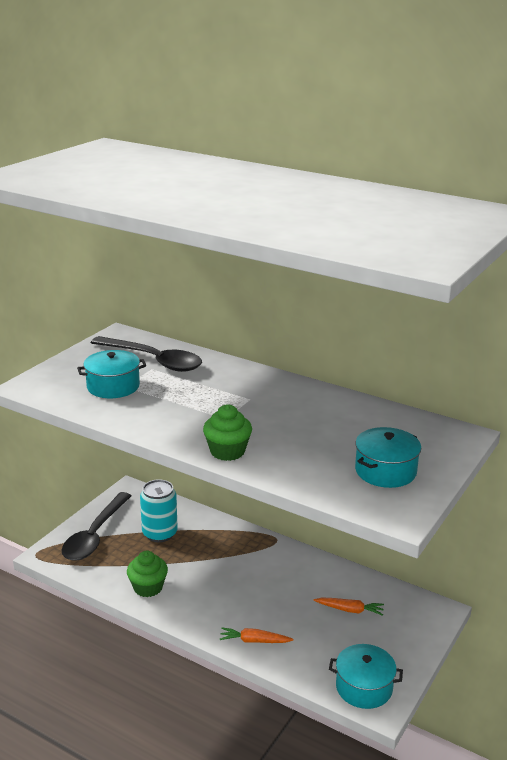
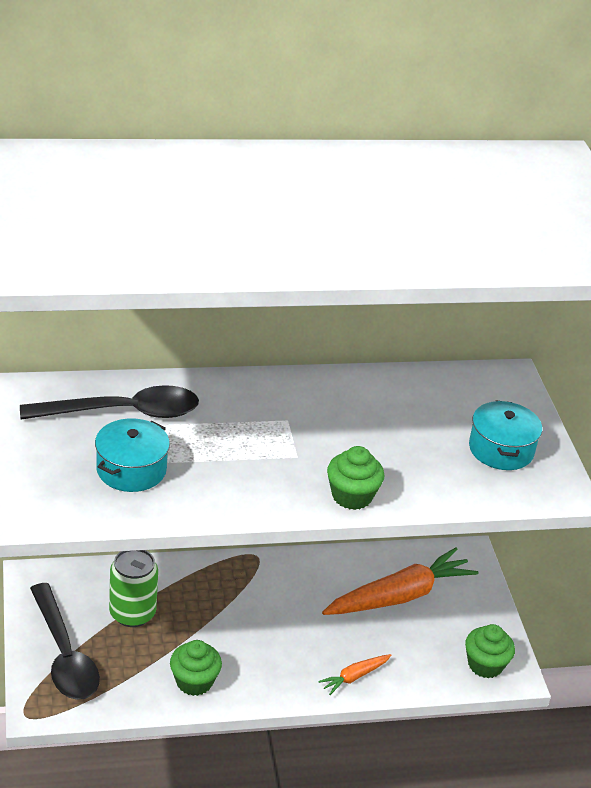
camera: 45 degrees left, 10 degrees up
(160, 533) = (132, 613): turquoise can -> green can
(350, 610) = (399, 596): orange carrot -> orange carrot, size x2.16
(364, 687) = (485, 665): turquoise pot -> green cupcake

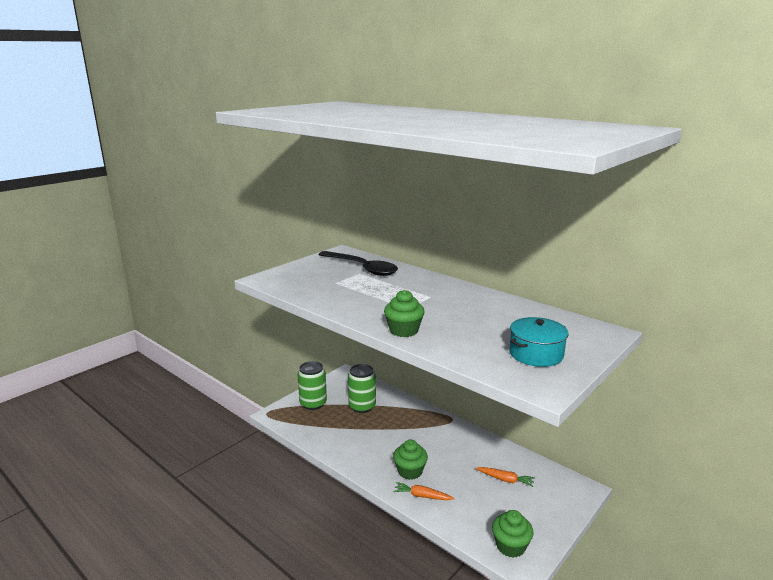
camera: 55 degrees right, 15 degrees down
(64, 655) = (313, 403): black spoon -> green can
(131, 469) = (326, 282): turquoise pot -> none
(194, 681) = (345, 445): green cupcake -> green cupcake (410, 471)
(399, 596) = (505, 480): orange carrot -> orange carrot, size x0.46

